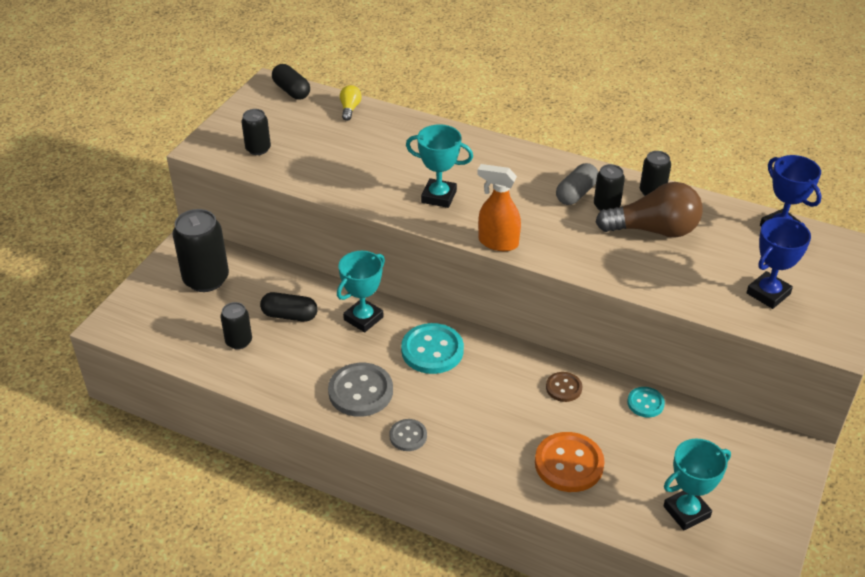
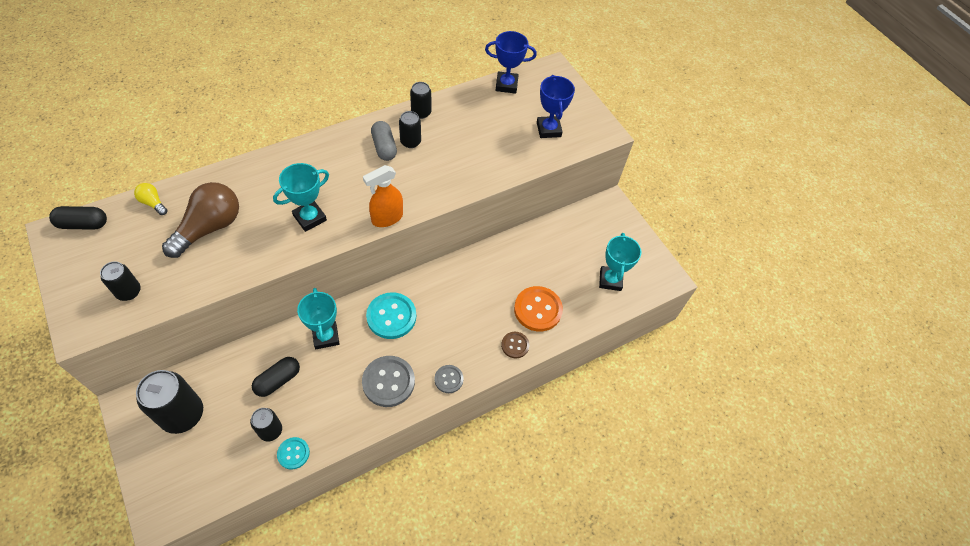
camera: 60 degrees left, 15 degrees up
(563, 388) = (482, 270): brown button -> brown button (515, 345)
(645, 403) = (526, 241): turquoise button -> turquoise button (293, 453)
(653, 230) = (453, 137): brown light bulb -> brown light bulb (209, 228)

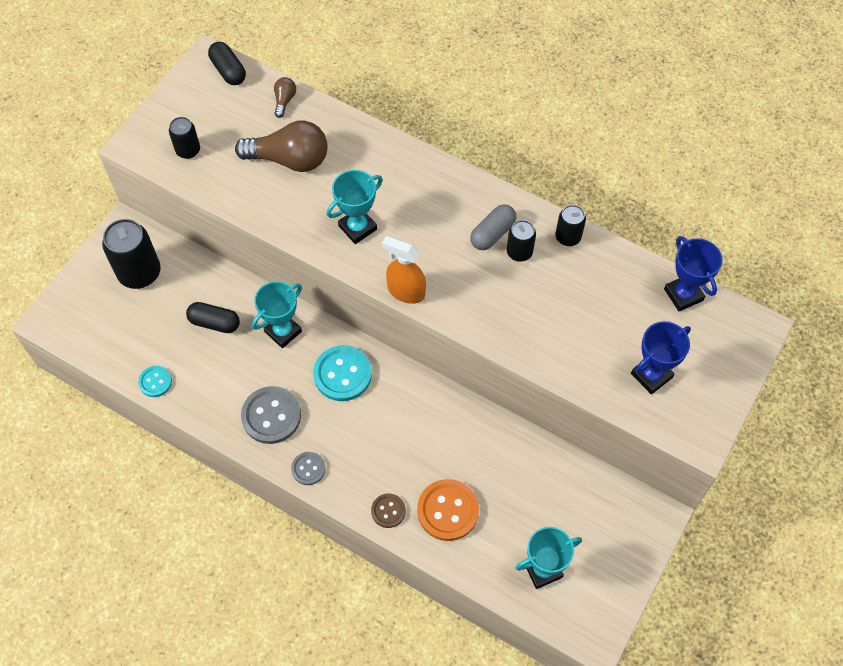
camera: 65 degrees right, 5 degrees up
(153, 203) = (284, 100): yellow light bulb -> brown light bulb
(270, 430) = (165, 349): black can -> none
(310, 218) = (357, 227): turquoise trophy -> turquoise trophy turned 60 degrees counterclockwise

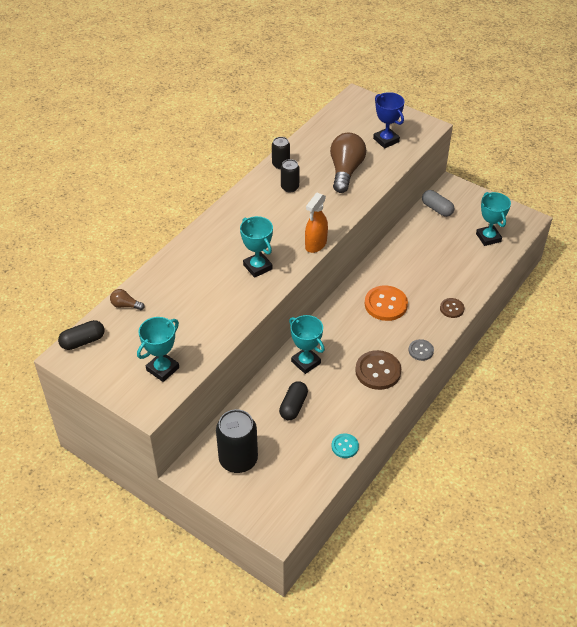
camera: 85 degrees left, 15 degrees down
(188, 150) = (163, 369): black can -> turquoise trophy
(271, 416) = (378, 371): grey button -> brown button
(289, 159) = (186, 304): brown light bulb -> brown light bulb (345, 171)
(342, 374) = (345, 328): turquoise button -> none
(448, 511) = (450, 278): orange button -> orange button (385, 304)
(492, 233) = (273, 198): grey capsule -> grey capsule (437, 209)
(683, 295) = (330, 121): blue trophy -> none

